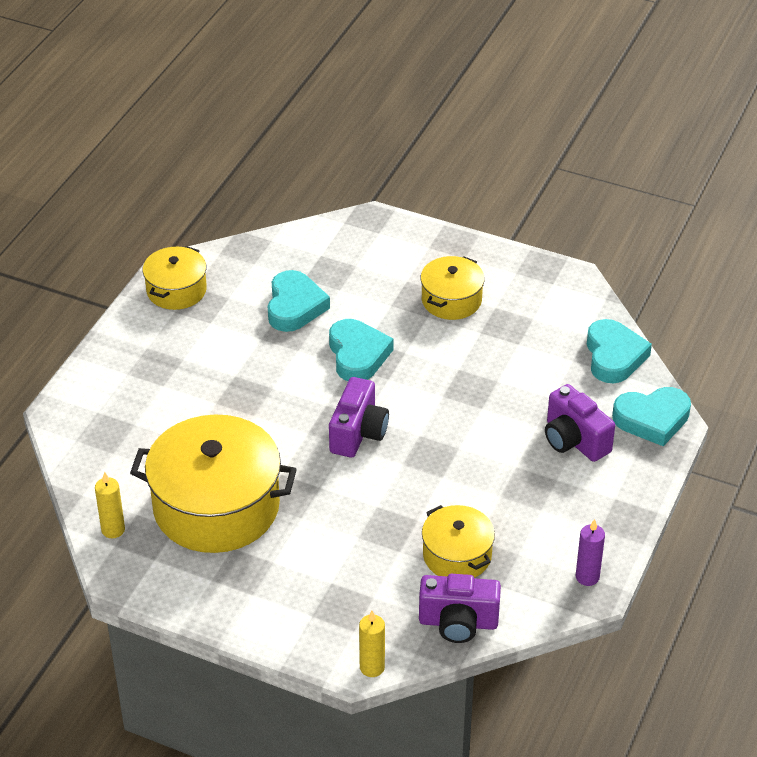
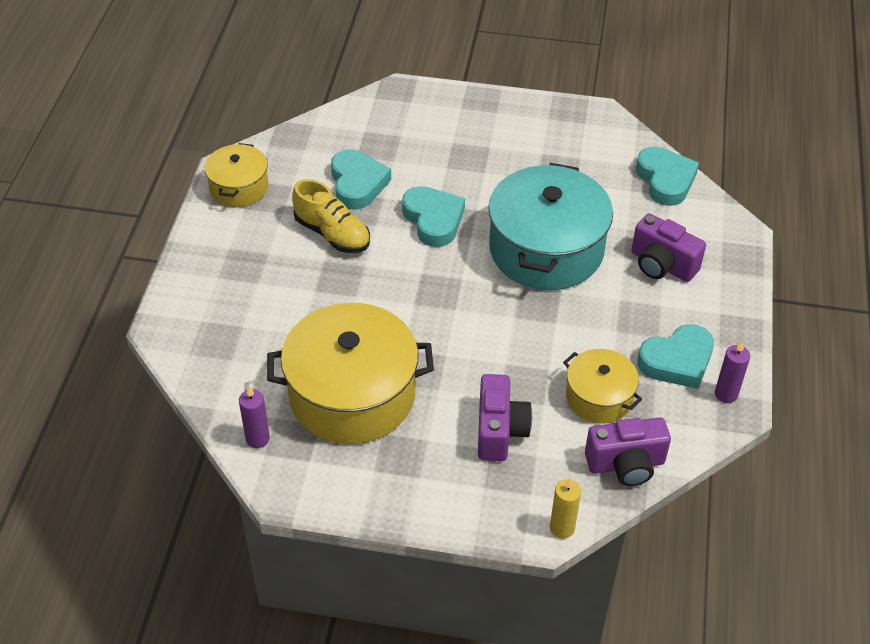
camera: 15 degrees left, 5 degrees up
(113, 530) = (257, 439): yellow candle -> purple candle
(252, 351) = (332, 234): none -> yellow shoe
(358, 433) = (462, 295): purple camera -> purple camera (499, 431)
(451, 300) = (500, 153): yellow pot -> none
(461, 404) = (546, 249): none -> turquoise pot
(652, 419) = (722, 232): turquoise heart -> turquoise heart (677, 361)

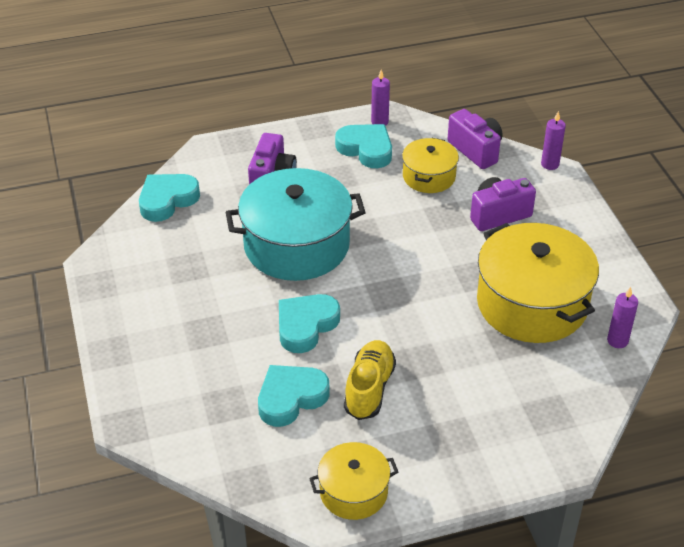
camera: 115 degrees left, 5 degrees down
(562, 528) = (550, 164): yellow candle -> purple candle

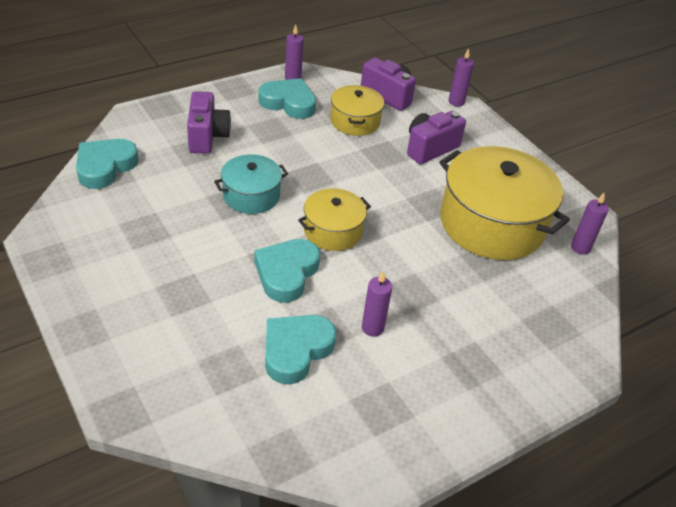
camera: 20 degrees left, 0 degrees up
(296, 245) = (251, 195): turquoise pot -> turquoise pot, size x0.53
(353, 492) = (396, 442): yellow pot -> yellow pot (333, 231)
(369, 389) = (372, 328): yellow shoe -> purple candle

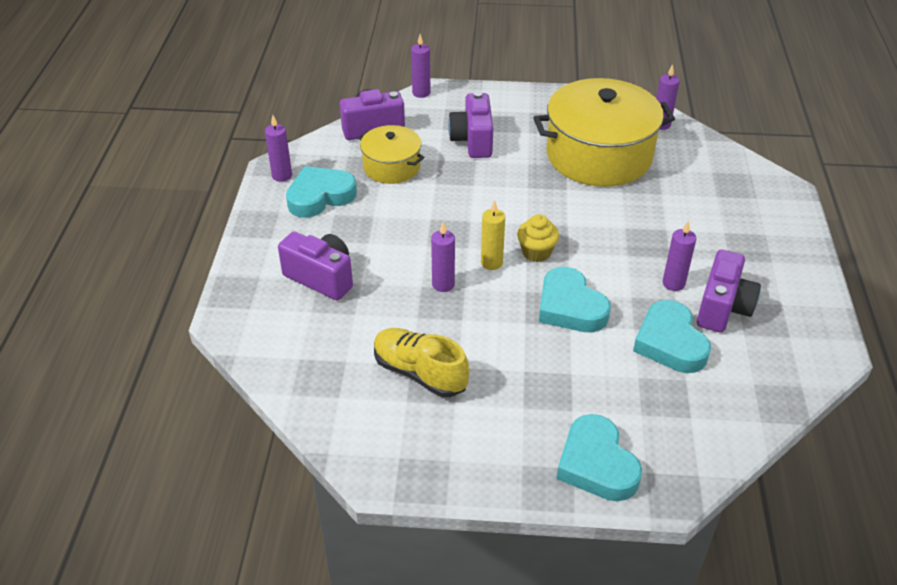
camera: 50 degrees left, 0 degrees up
(105, 167) = (301, 377): turquoise heart -> turquoise heart (596, 464)
(150, 219) = (420, 373): none -> yellow shoe
(251, 195) = (443, 284): turquoise pot -> purple candle
(298, 211) = (491, 263): none -> yellow candle
(333, 231) = (536, 252): yellow pot -> yellow cupcake
(371, 373) = (723, 308): none -> purple camera

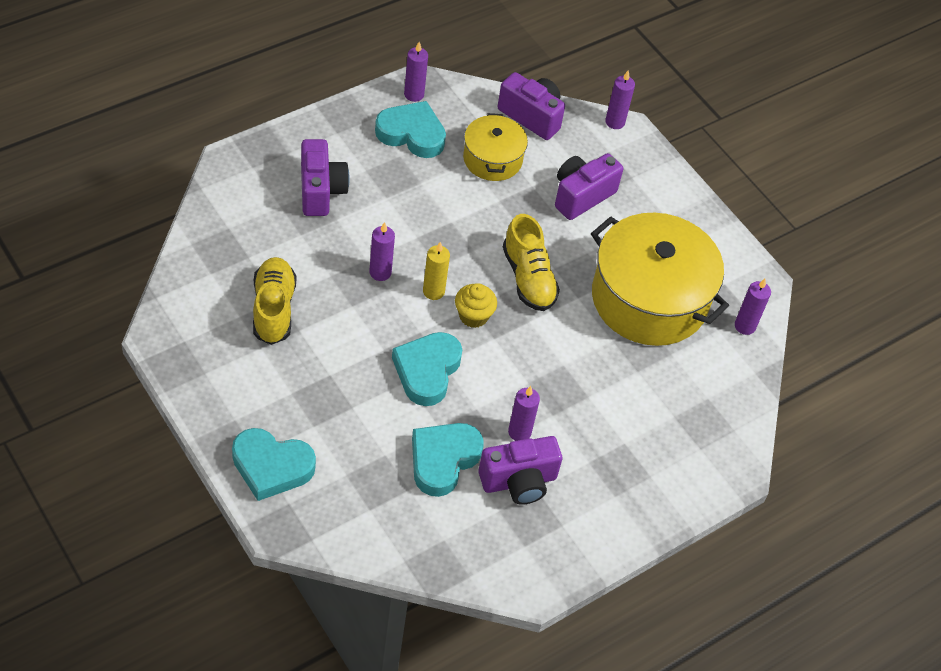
camera: 45 degrees right, 10 degrees up
(525, 205) = (528, 278): none -> yellow shoe
(596, 464) = (271, 467): turquoise heart -> turquoise heart turned 105 degrees counterclockwise

